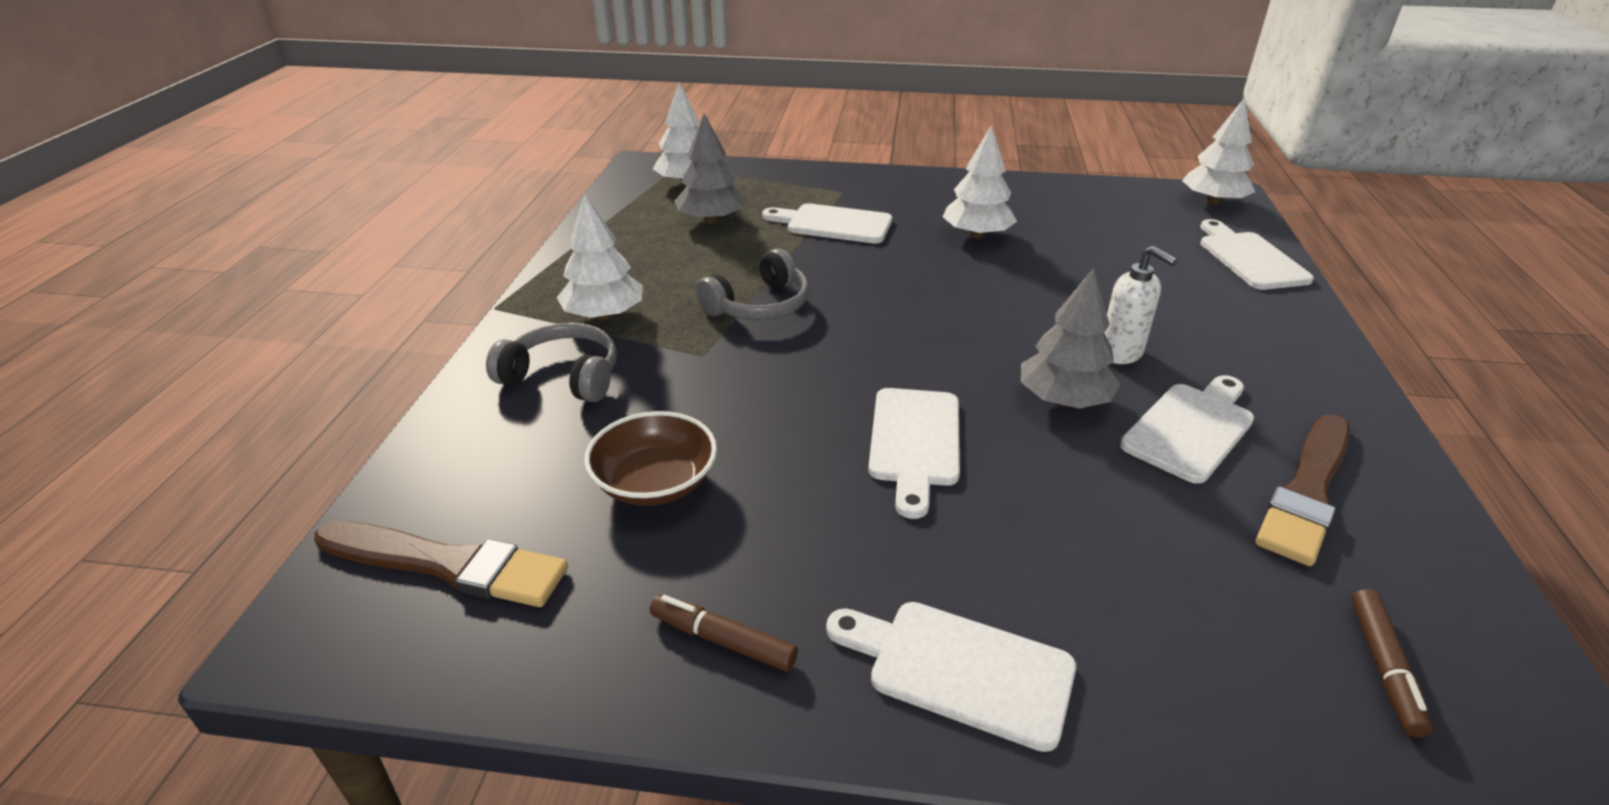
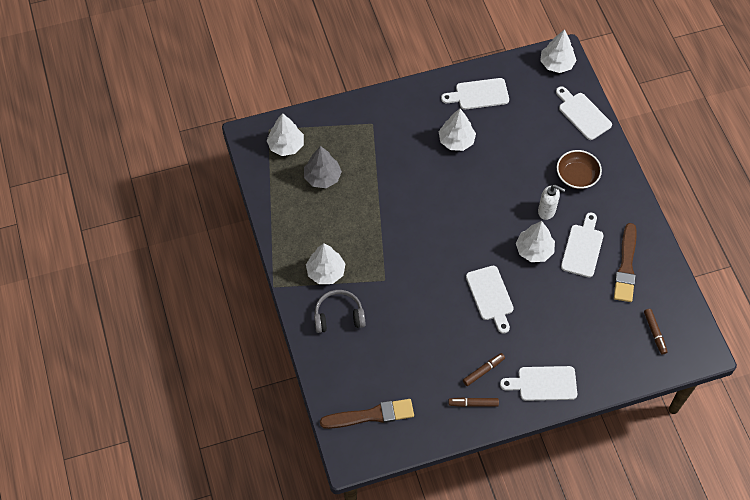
camera: 25 degrees left, 25 degrees up
(655, 482) = (412, 354): brown bowl -> brown bowl (577, 176)
(759, 305) = (387, 237): grey headphones -> none
(803, 576) = (483, 371): none -> brown marker
(833, 224) = (384, 157): white cutting board -> white cutting board (479, 94)
(1063, 400) = (534, 250): grey tree -> white tree

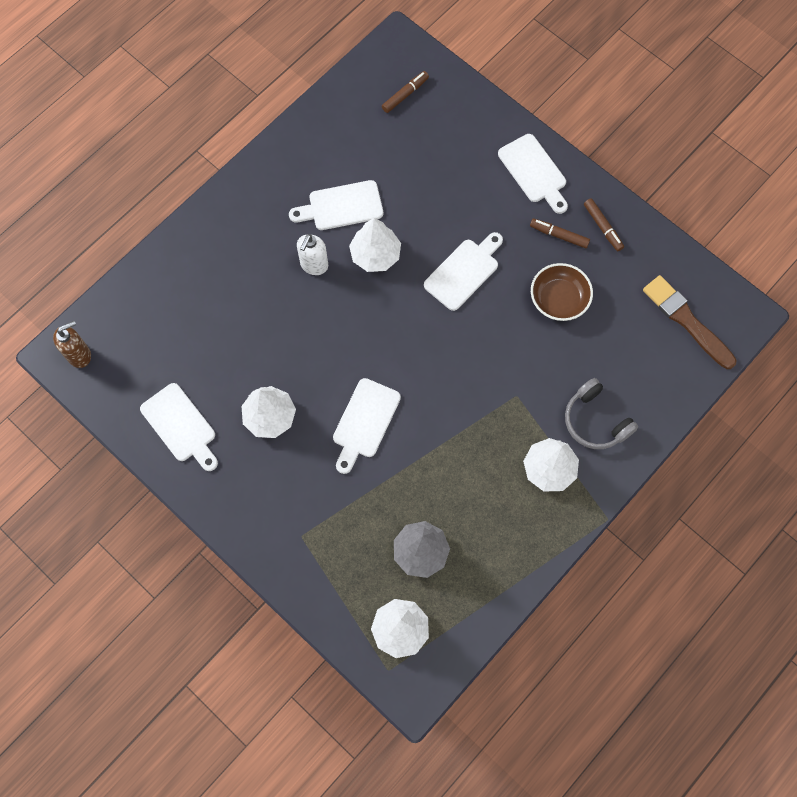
camera: 120 degrees left, 10 degrees up
(547, 211) = (314, 265): white soap dispenser -> white soap dispenser turned 150 degrees counterclockwise
(556, 64) = (79, 355): white tree -> brown soap dispenser
(577, 176) = (244, 255): brown bowl -> brown bowl (559, 299)
(582, 114) = (146, 289): white cutting board -> white cutting board (364, 422)
(626, 266) = (339, 154): brown brush -> none

